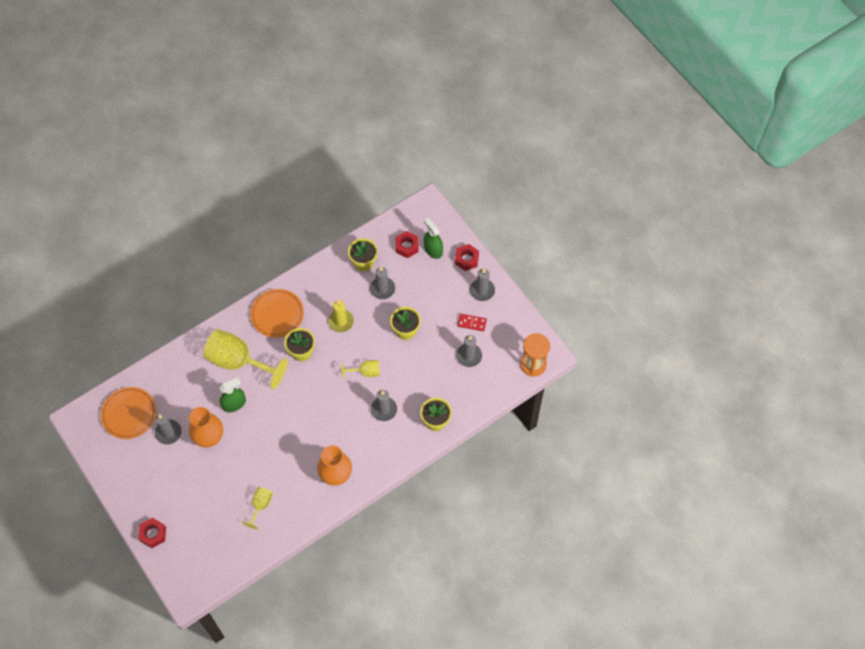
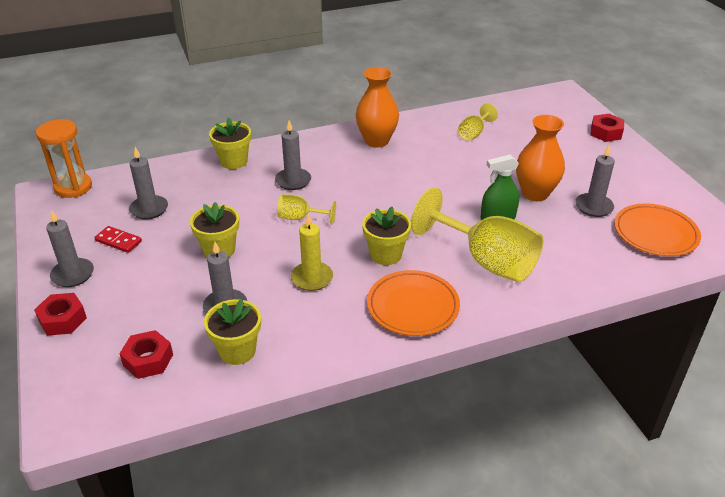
camera: 165 degrees left, 25 degrees down
(433, 250) = (107, 345): green spray bottle -> none

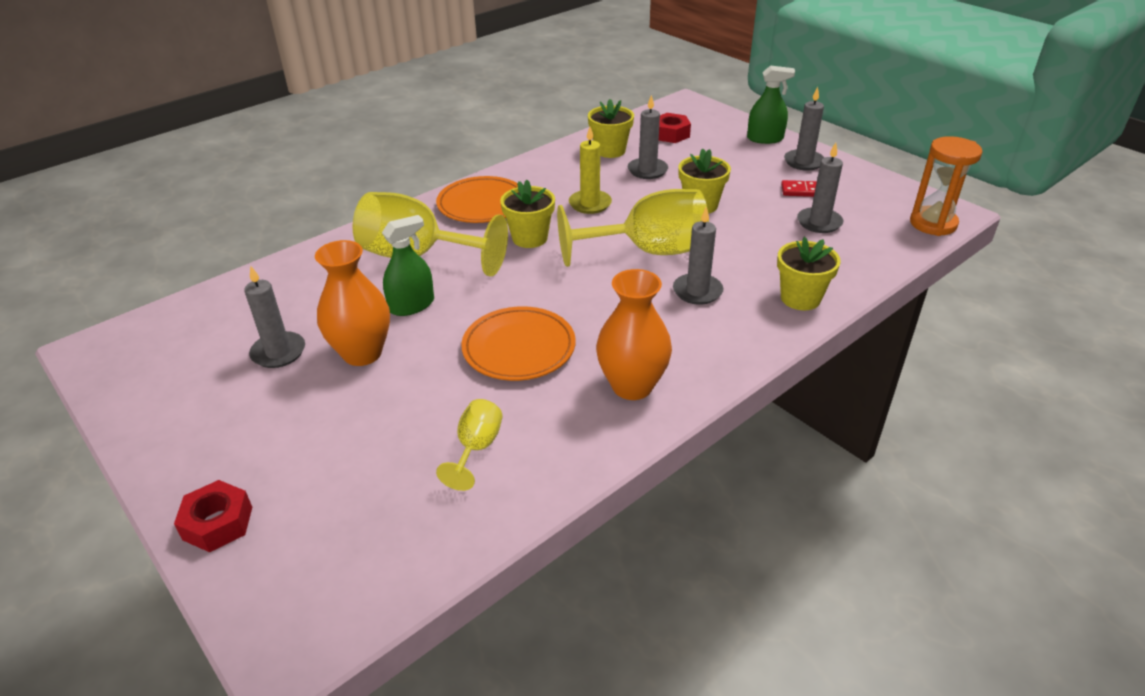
camera: 160 degrees right, 0 degrees up
(63, 319) = (765, 138): red nut -> green spray bottle
(300, 218) = (648, 251): yellow goblet -> yellow goblet, size x2.08
(655, 233) = (202, 333): orange plate -> orange plate (519, 348)

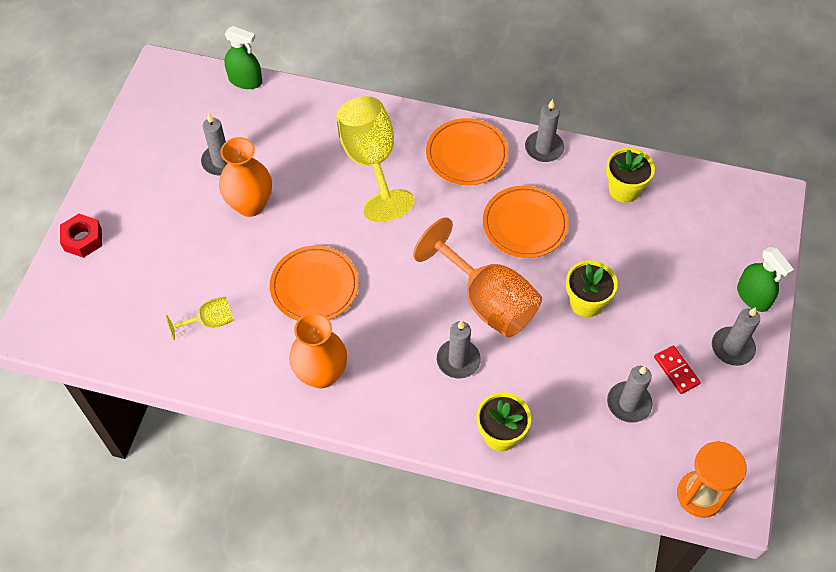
camera: 55 degrees right, 20 degrees up
(411, 305) = (315, 197): green spray bottle -> green spray bottle (245, 80)
(530, 238) = (445, 214): yellow flower pot -> none
(590, 204) = (525, 224): yellow candle -> orange plate
(647, 170) = (612, 235): grey candle -> grey candle (544, 148)
(648, 251) = (487, 301): yellow goblet -> orange goblet
(670, 134) = (695, 218): red nut -> none

